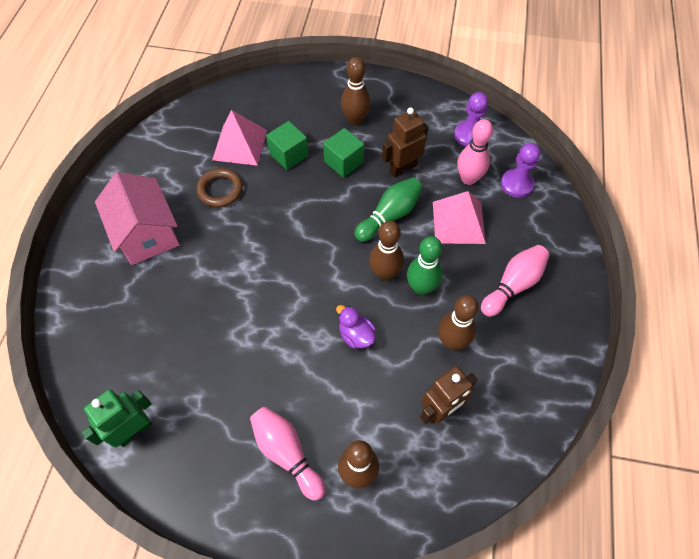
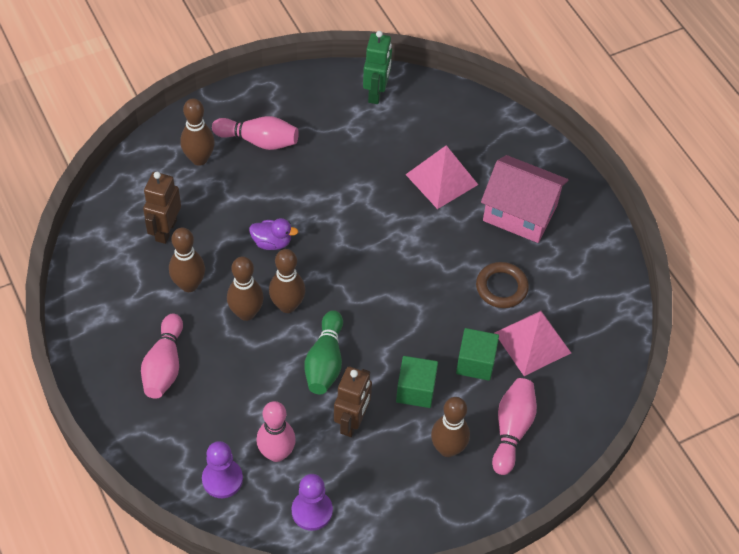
camera: 140 degrees right, 5 degrees down
(306, 107) = (512, 430): none -> pink bowling pin
(421, 287) = (246, 313): green bowling pin -> brown bowling pin
(458, 222) = (254, 397): pink pyramid -> pink pyramid (442, 179)

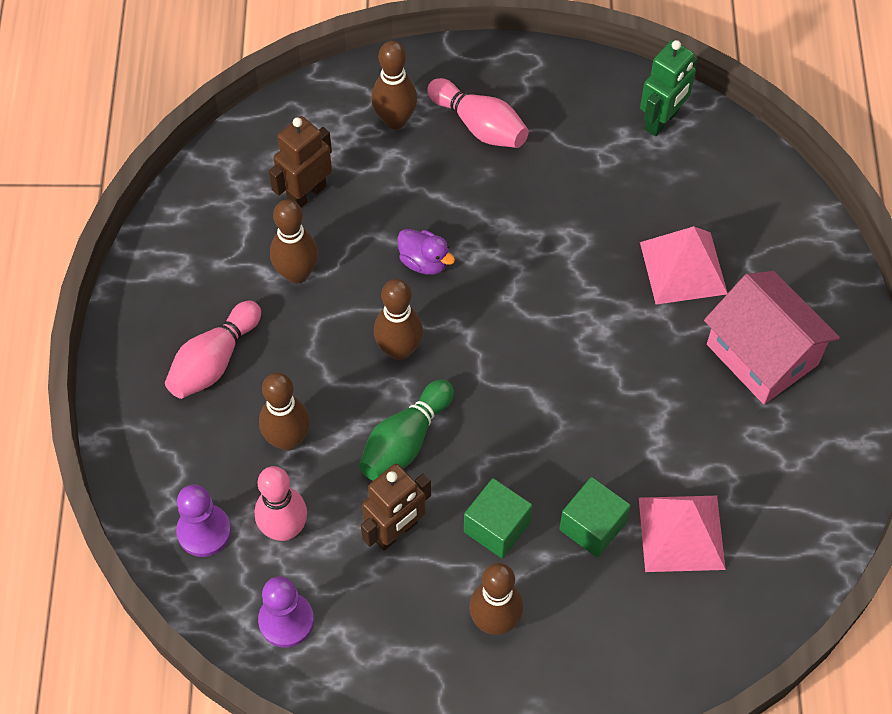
camera: 30 degrees right, 5 degrees up
(246, 313) = (345, 337): brown bowling pin -> brown bowling pin (288, 439)
(501, 287) = (681, 443): brown ring -> none
(512, 430) = (590, 635): pink bowling pin -> none

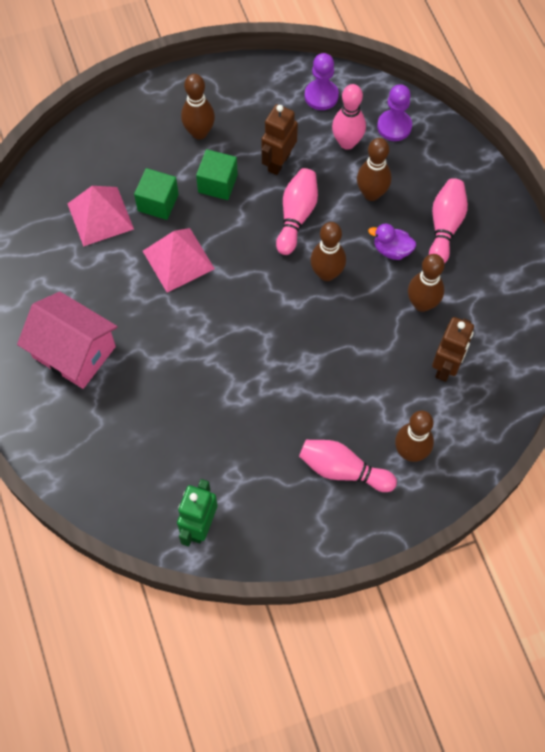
camera: 160 degrees right, 5 degrees up
(405, 441) = (296, 216): green bowling pin -> pink bowling pin
(424, 262) = (337, 342): purple duck -> purple duck (392, 250)
(683, 268) = (147, 400): pink pyramid -> pink pyramid (178, 260)

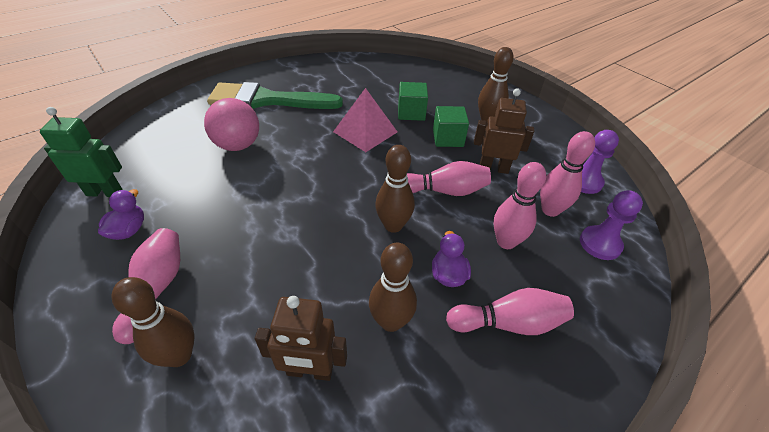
camera: 70 degrees right, 20 degrees down
(74, 352) = (267, 100): pink house -> green brush
(100, 216) = (385, 90): pink pyramid -> none
(160, 393) = (238, 145): none -> pink ball
(264, 497) = (129, 230): none -> purple duck
(371, 194) = (506, 242): brown bowling pin -> pink bowling pin

